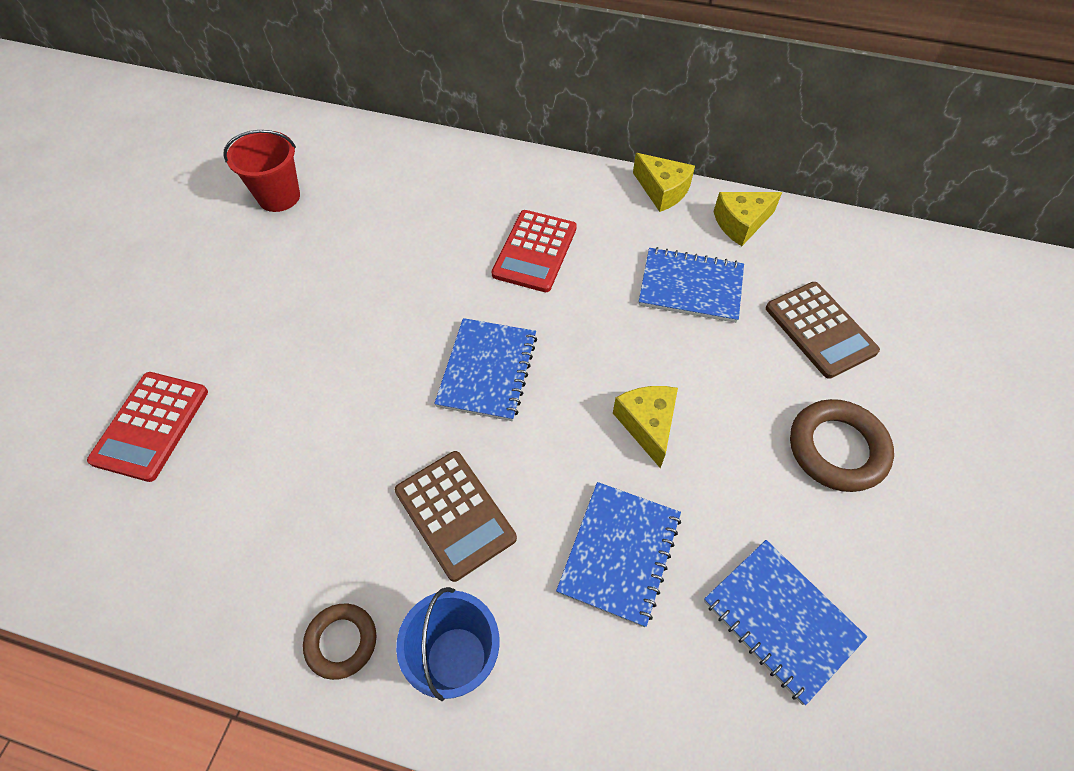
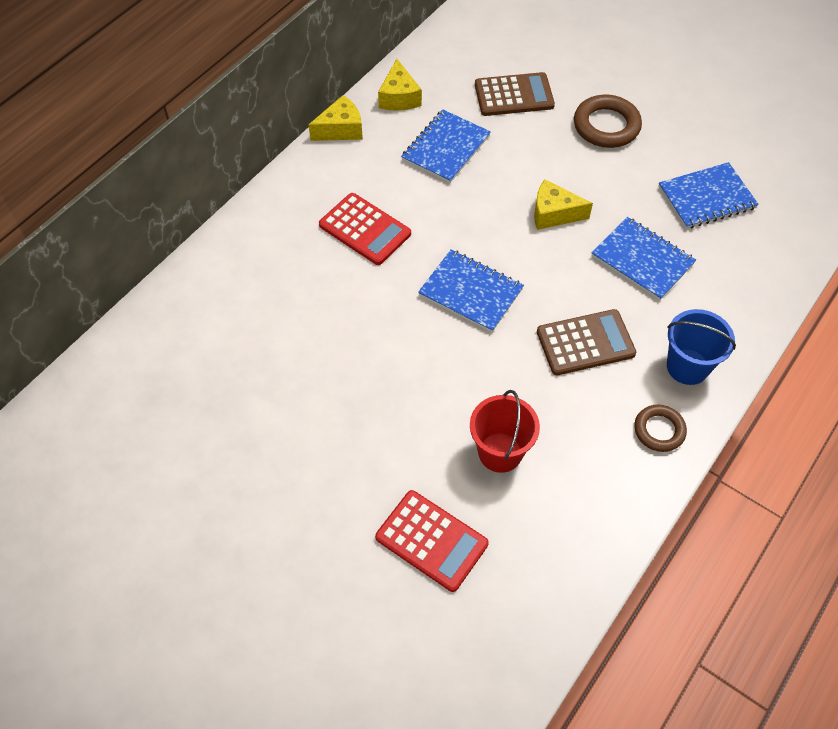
camera: 70 degrees left, 0 degrees up
(279, 197) = (197, 404): red bucket -> red bucket (500, 452)

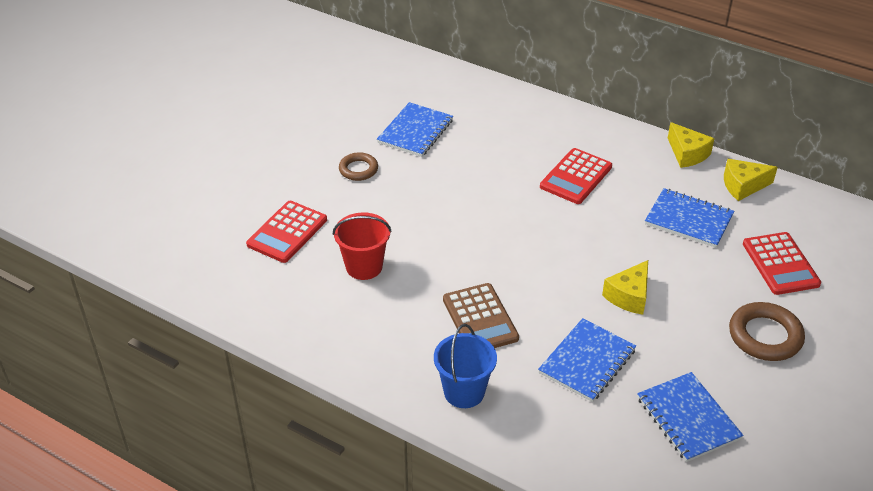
camera: 85 degrees right, 15 degrees down
(471, 292) = (522, 243): blue notebook -> blue notebook (415, 131)
(514, 95) = (780, 264): brown calculator -> red calculator
(554, 213) = (629, 296): yellow cheese -> yellow cheese turned 150 degrees counterclockwise
(659, 430) = (392, 368): brown ring -> brown ring (358, 169)

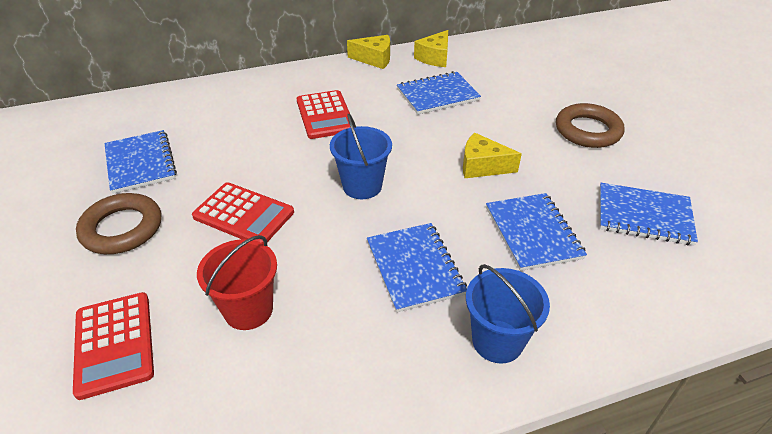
camera: 50 degrees left, 0 degrees up
(358, 169) = (122, 228): brown ring -> brown ring, size x1.60
(480, 319) = (415, 268): brown calculator -> blue notebook
(524, 246) = (362, 186): none -> blue bucket
(629, 296) = (482, 166): yellow cheese -> yellow cheese turned 120 degrees clockwise
(780, 264) = (524, 86): red calculator -> red calculator (244, 214)

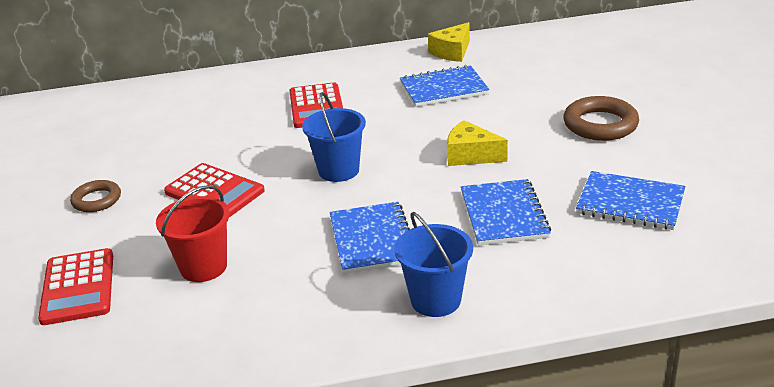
camera: 10 degrees right, 10 degrees down
(122, 228) = (97, 200): brown ring -> brown ring, size x0.63
(140, 163) = (122, 146): blue notebook -> none
(374, 59) = (384, 53): yellow cheese -> none

